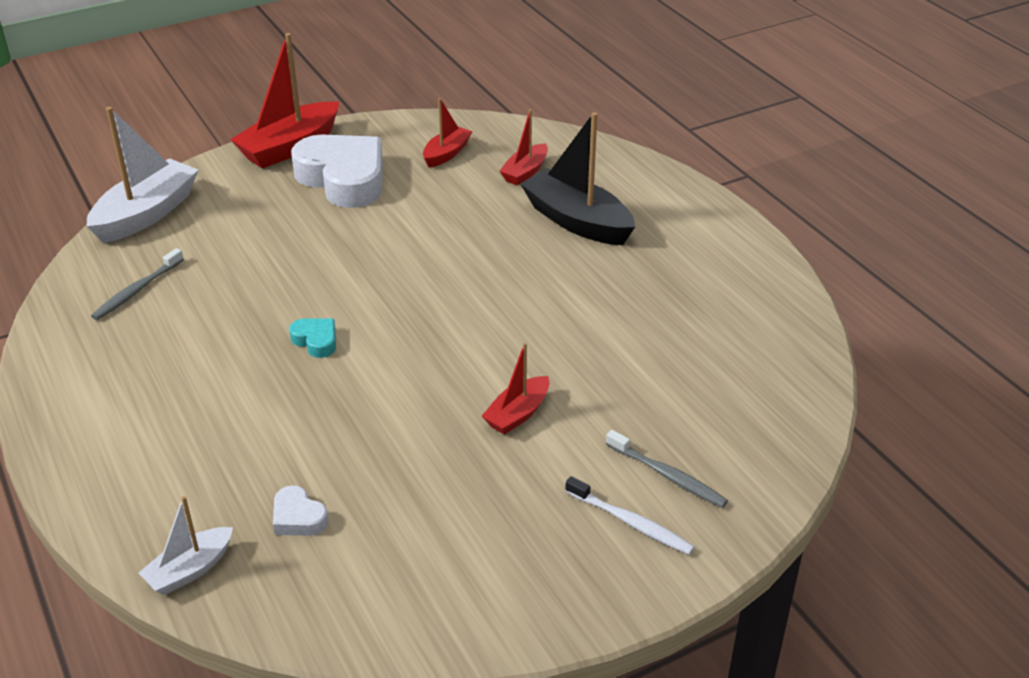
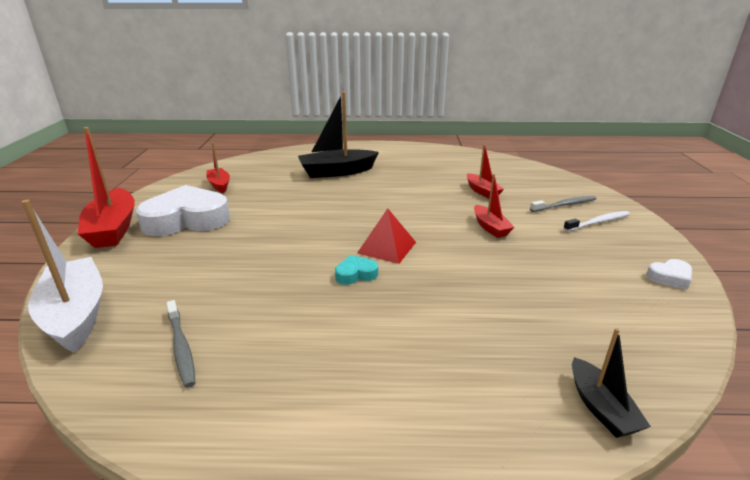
camera: 60 degrees left, 10 degrees down
(190, 570) = (601, 407): white boat -> black boat
(298, 518) = (553, 331): white heart -> white heart (669, 277)
(392, 342) = (387, 247): none -> red pyramid
(525, 172) = (273, 172): red boat -> red boat (482, 191)

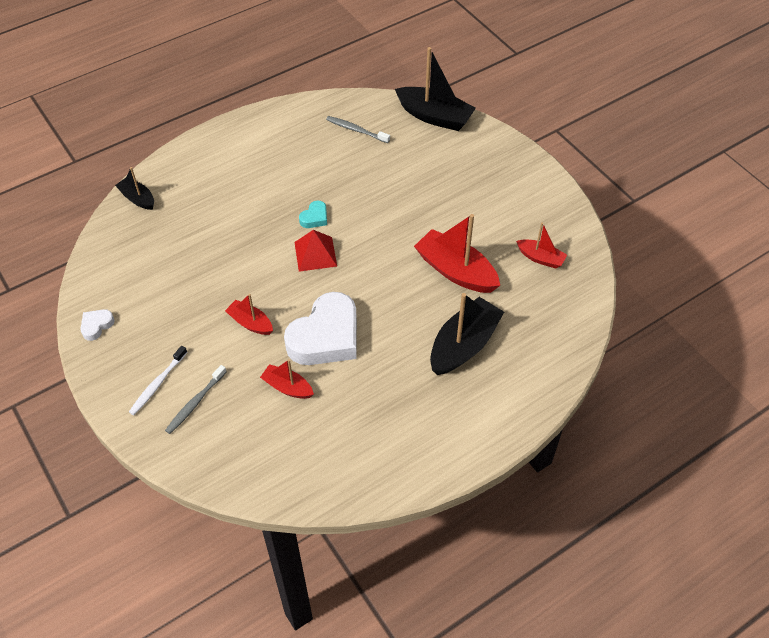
camera: 145 degrees right, 25 degrees up
(76, 314) = (434, 116): white boat -> black boat
(113, 228) = (528, 169): red boat -> red boat (456, 271)
(187, 220) = (494, 204): white heart -> white heart (326, 337)

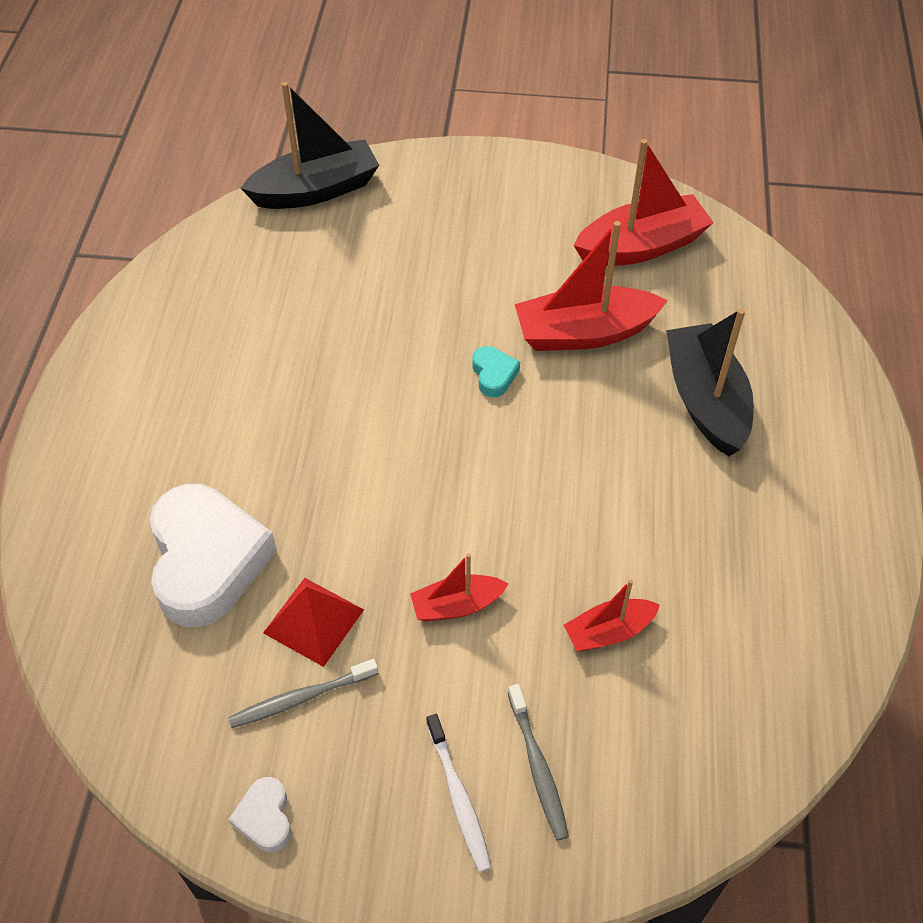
camera: 50 degrees left, 0 degrees up
(137, 198) = (70, 603): black boat -> none
(315, 218) = (347, 415): turquoise heart -> turquoise heart (494, 375)
(315, 254) = (410, 454): red pyramid -> red pyramid (314, 621)
(326, 337) = (563, 533): white heart -> white heart (207, 561)
(356, 130) = (245, 276): grey toothbrush -> grey toothbrush (301, 698)
(540, 258) = (641, 246): red boat -> red boat, size x1.81

